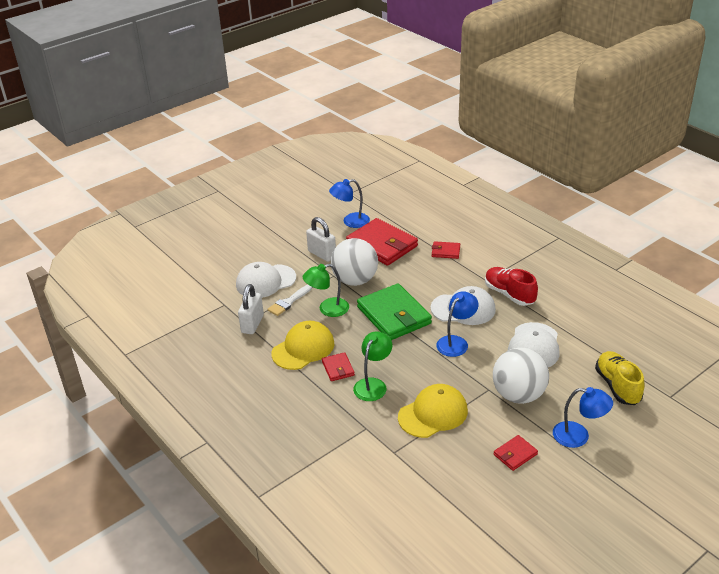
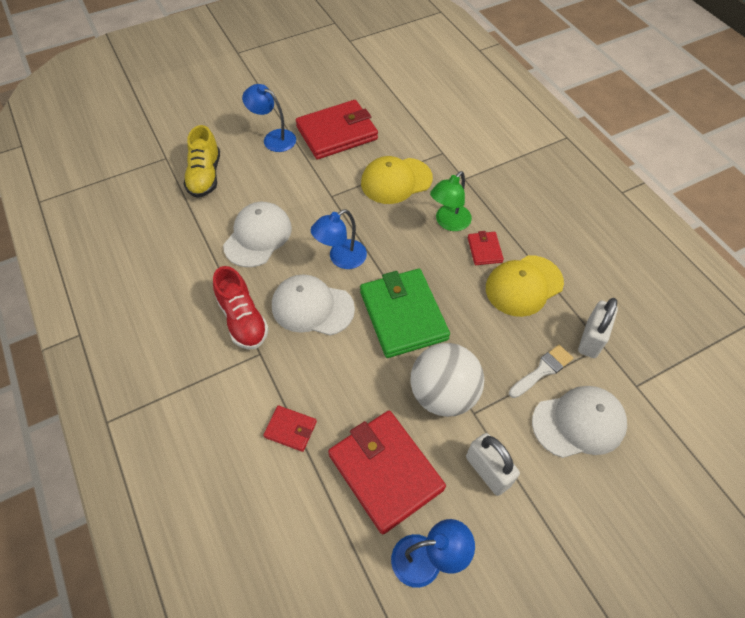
camera: 170 degrees left, 20 degrees up
(327, 309) = (489, 345): green lamp -> none
(515, 454) = (337, 133): red wallet -> red wallet, size x2.15
(518, 395) = (305, 184): white ball -> none

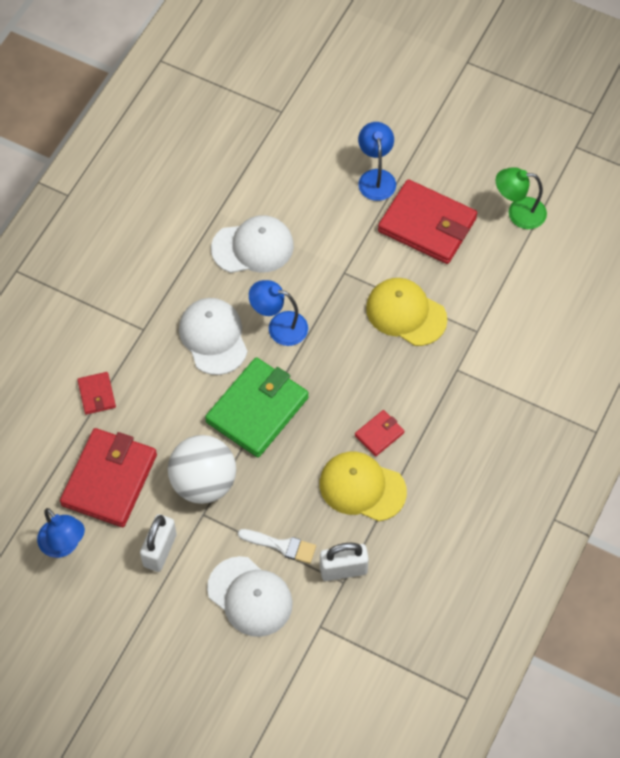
camera: 55 degrees right, 5 degrees up
(205, 176) = (285, 158): yellow shoe -> none
(243, 320) = (164, 296): red shoe -> none
(448, 223) = (388, 387): green lamp -> green lamp (518, 213)

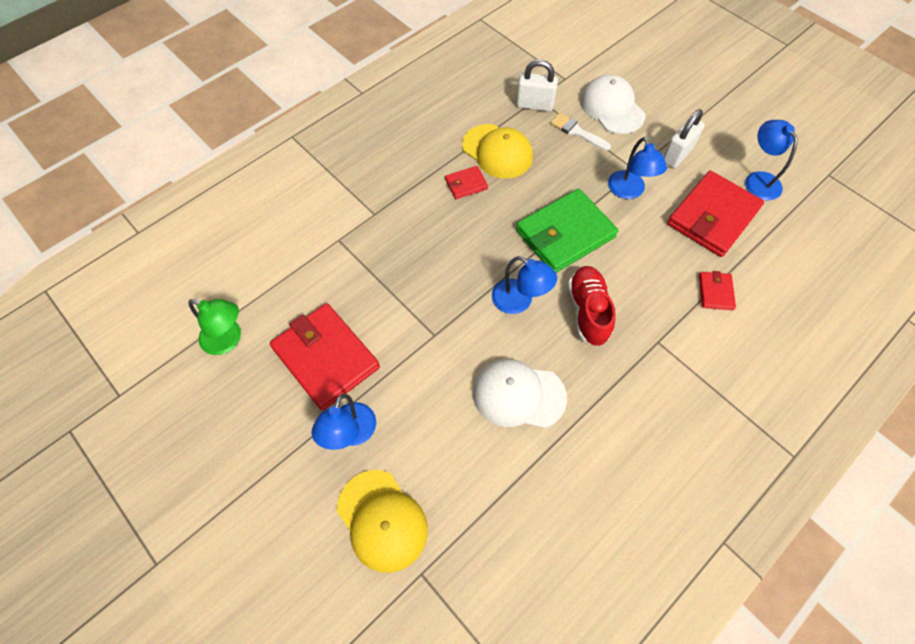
camera: 160 degrees left, 0 degrees up
(203, 482) = (629, 191): white ball -> blue lamp
(213, 337) = (588, 311): white cap -> red shoe
(406, 313) = (393, 275): yellow cap -> yellow cap (382, 520)

